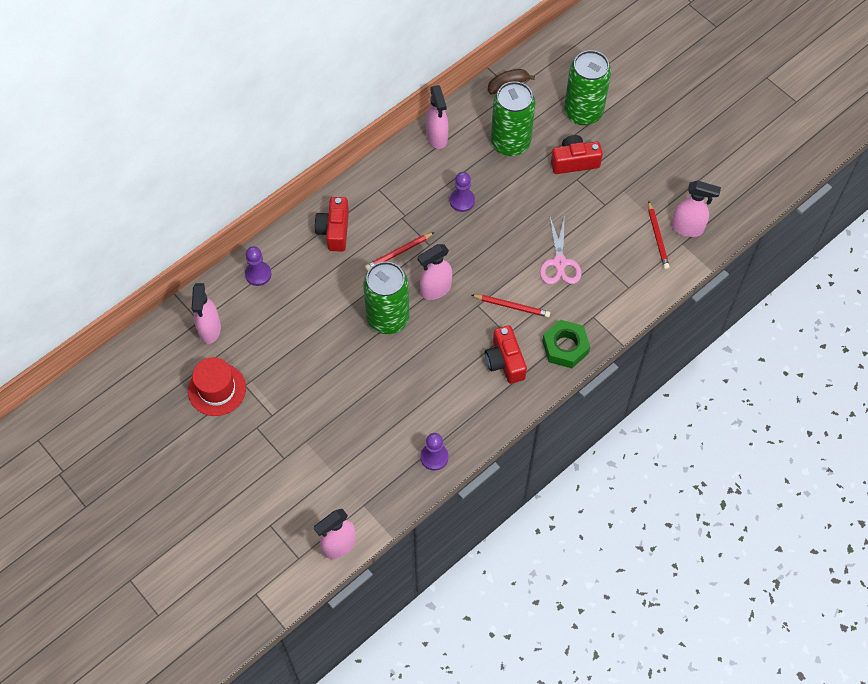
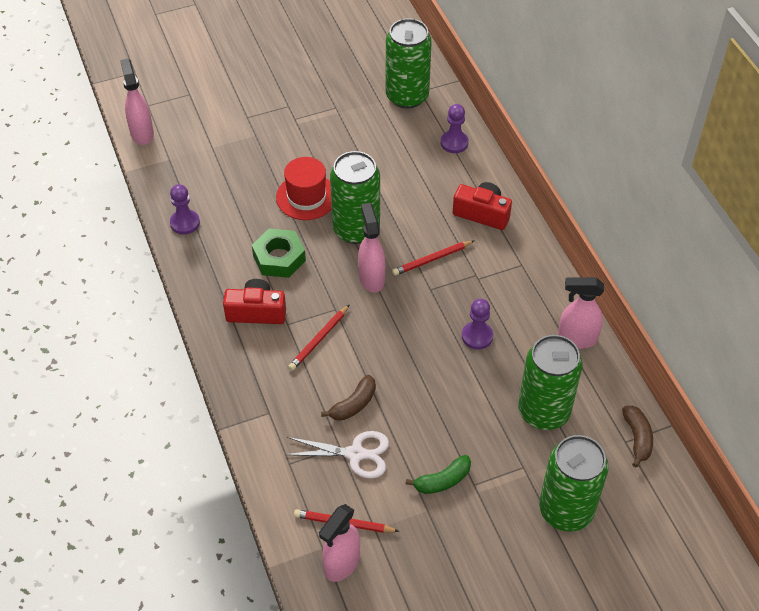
camera: 110 degrees right, 10 degrees down
(210, 330) = (407, 96): pink spray bottle -> green can
(217, 389) = (341, 88): red hat -> red hat (306, 197)
(398, 252) = (432, 259): red pencil -> red pencil turned 105 degrees counterclockwise
(559, 263) = (353, 404): pink scissors -> brown banana
(565, 347) = (245, 372): green nut -> green nut (279, 258)
(574, 162) = (491, 471): red camera -> none
(595, 188) = (442, 480): none -> green banana
(600, 248) = (355, 454): none -> white scissors

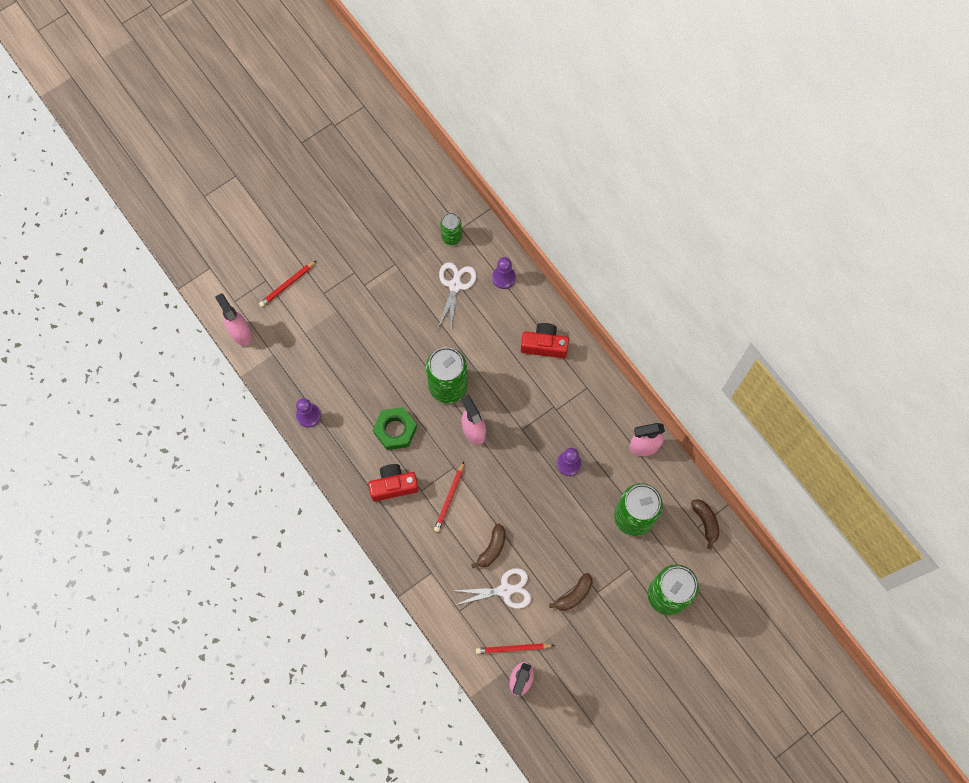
camera: 15 degrees left, 20 degrees up
(306, 197) = (398, 364): red hat -> none
(396, 139) = (455, 285): none -> white scissors
(407, 96) = (451, 237): green can -> green can, size x0.54
(432, 259) = (516, 400): red pencil -> red pencil (287, 285)
(442, 480) = (574, 595): green banana -> brown banana

